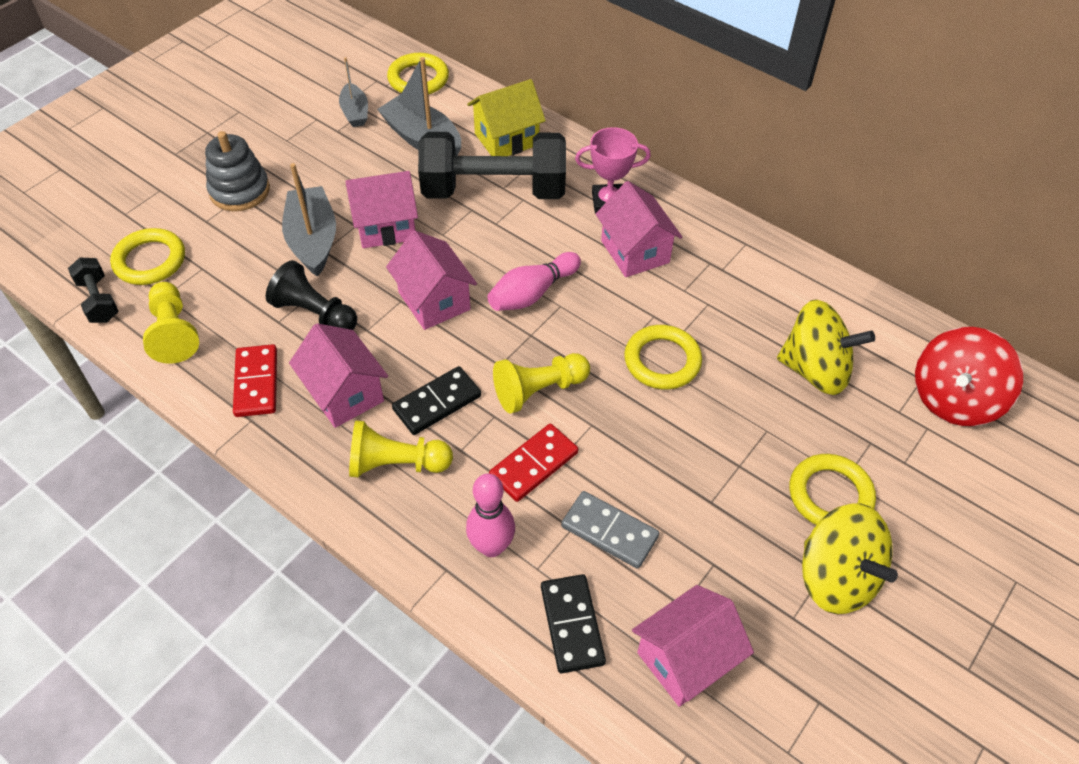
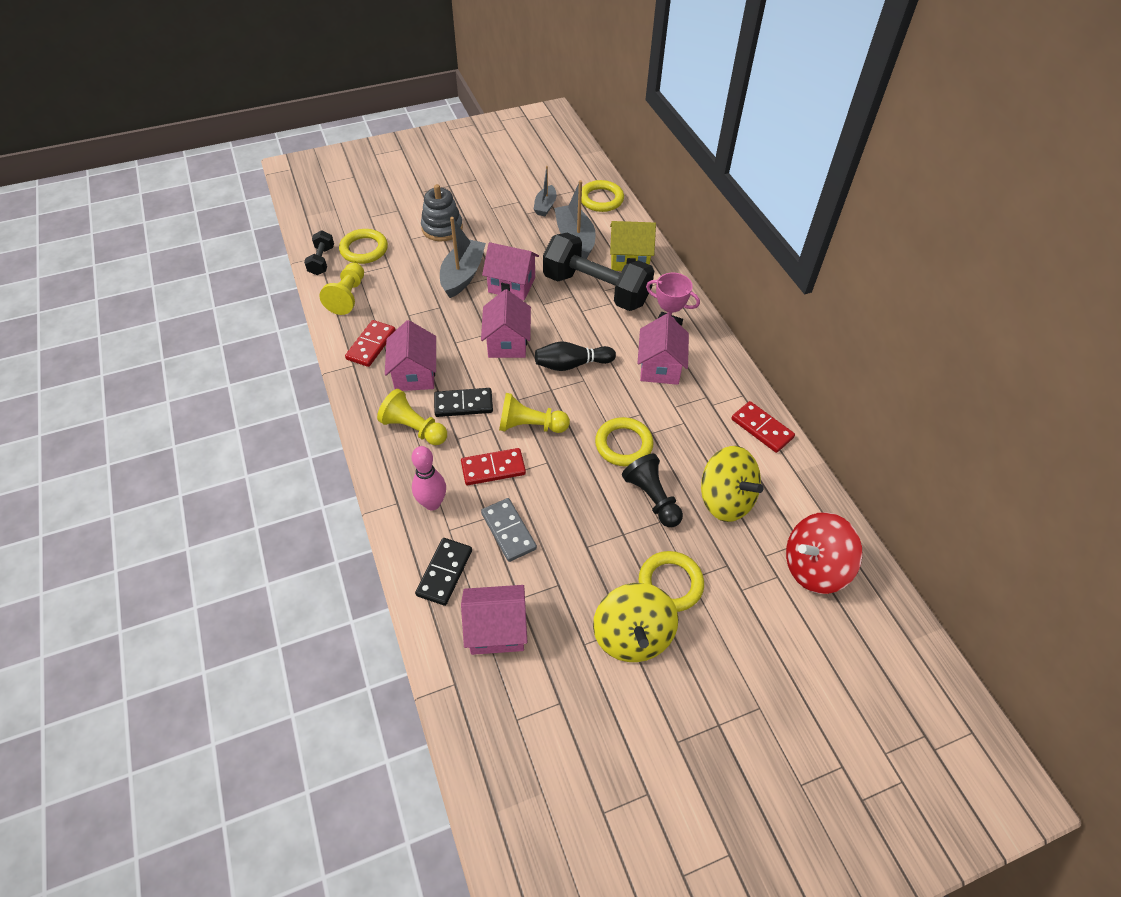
camera: 30 degrees right, 0 degrees up
(315, 313) = (432, 319): black pawn -> black pawn (652, 498)
(532, 293) = (571, 364): pink bowling pin -> black bowling pin
(792, 272) = (762, 428): none -> red domino

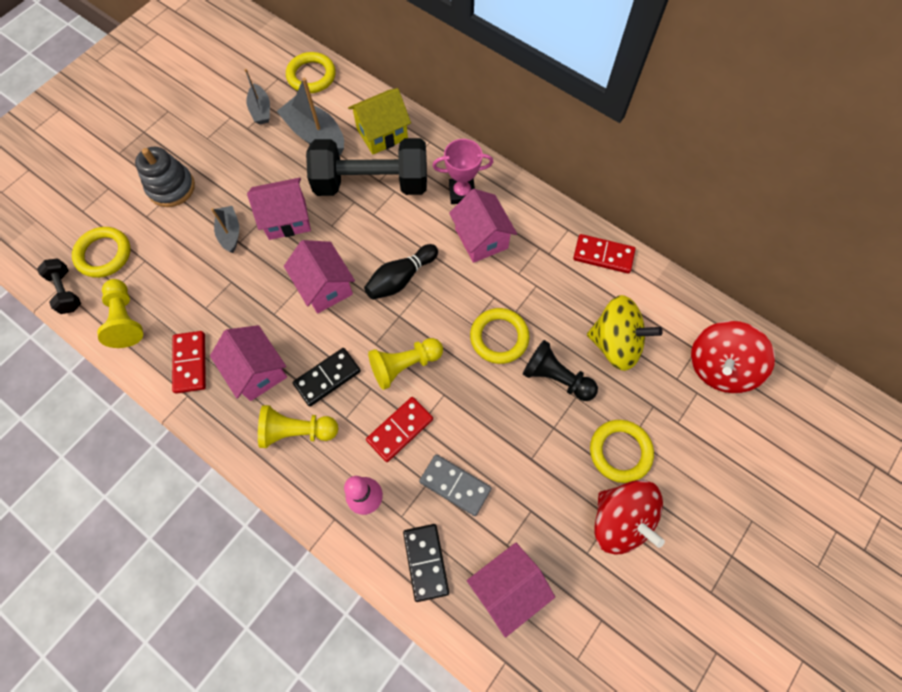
camera: 30 degrees left, 15 degrees up
(463, 275) = (230, 233): grey boat -> grey boat, size x0.60
(632, 636) = (620, 520): yellow spinning top -> red spinning top

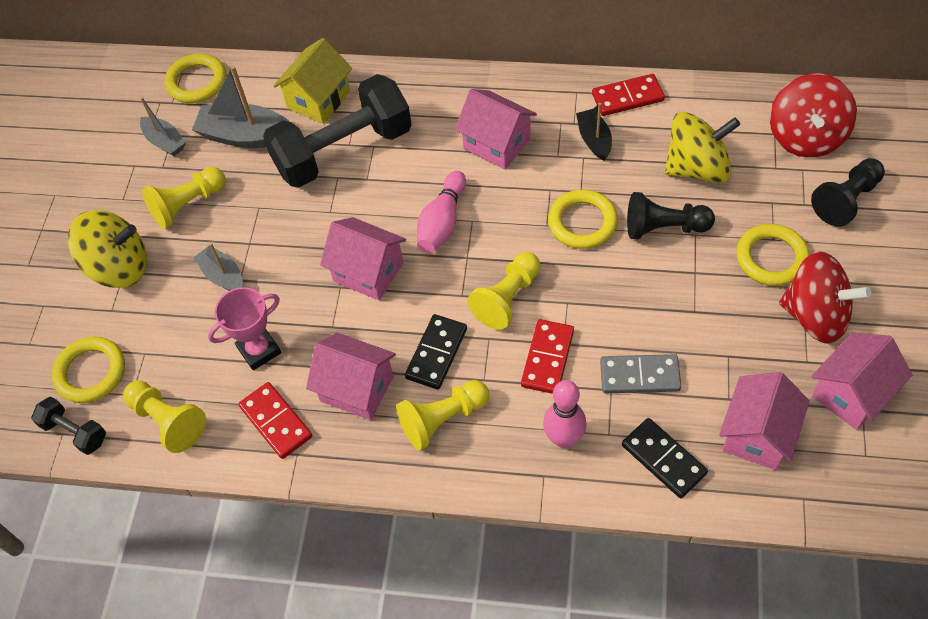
camera: 25 degrees left, 10 degrees down
(171, 187) = (119, 267): grey stacking toy -> yellow spinning top
(244, 166) = (188, 205): none -> yellow pawn
(287, 219) = (277, 231): pink house -> pink house (851, 394)
(401, 278) = (442, 222): black bowling pin -> pink bowling pin
(462, 193) = (445, 113): pink trophy -> pink trophy (259, 350)
(554, 276) = (594, 140): none -> black boat
(713, 439) = (846, 200): none -> black pawn

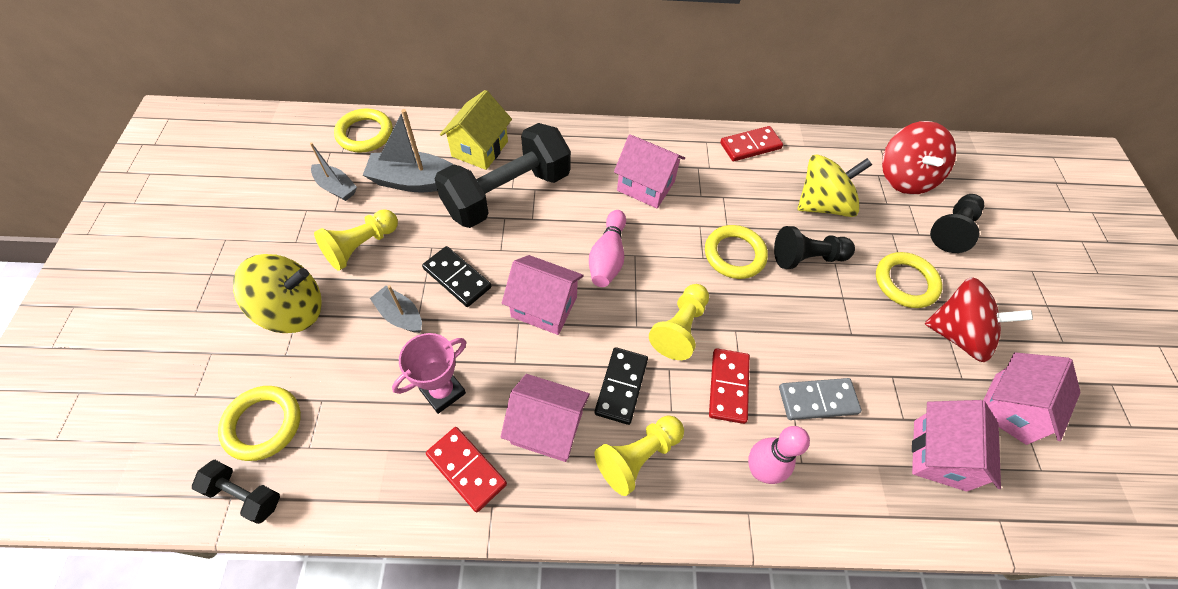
camera: 15 degrees left, 0 degrees up
(168, 421) = (349, 475): yellow pawn -> none
(594, 140) = (729, 181): black boat -> none
(663, 459) = (860, 486): black domino -> black domino (457, 278)

